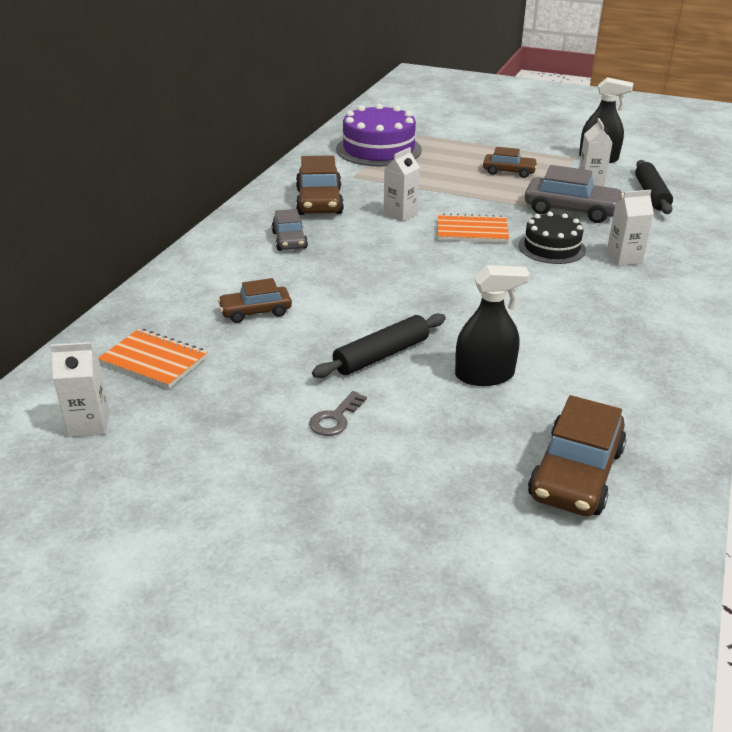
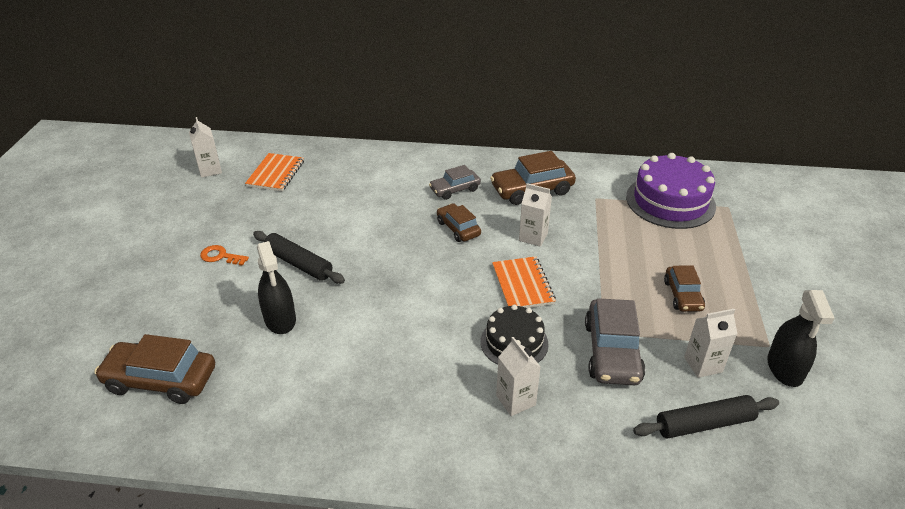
camera: 75 degrees right, 5 degrees up
(255, 311) = (343, 197): brown car -> brown car (458, 228)
(335, 418) = (220, 256): grey key -> orange key

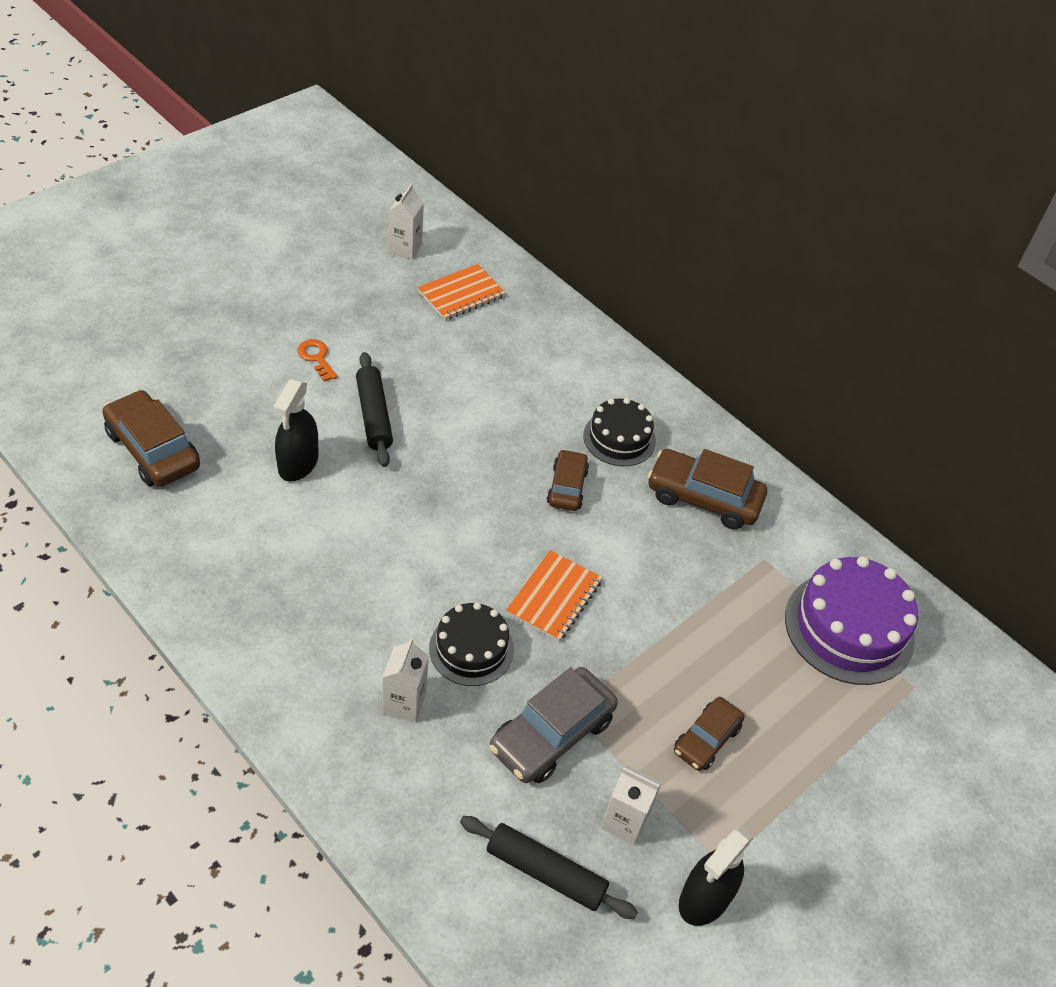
camera: 35 degrees right, 10 degrees up
(455, 189) = (619, 438): grey car -> black cake
(533, 237) = (632, 554): white carton -> none

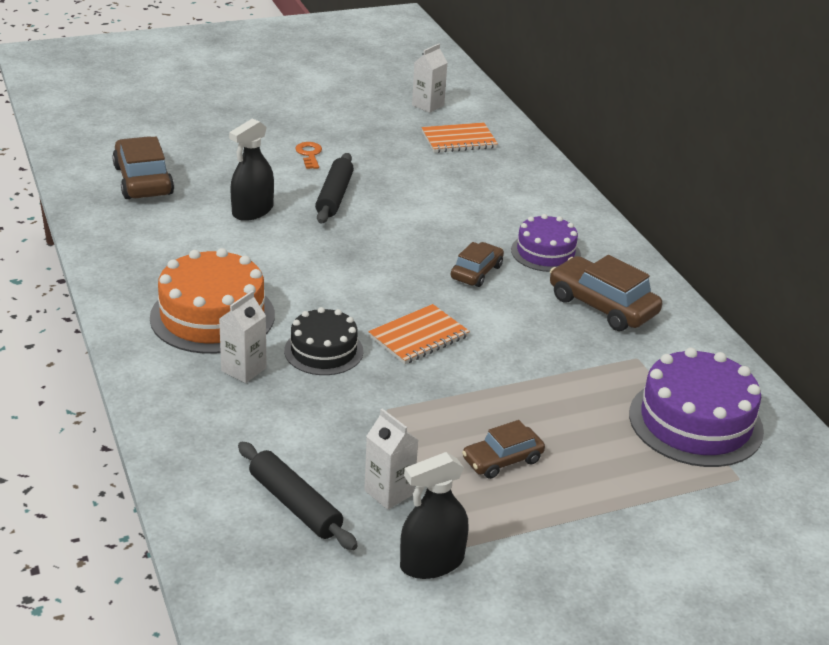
camera: 25 degrees right, 15 degrees down
(334, 636) = (212, 316): none -> orange cake
(552, 734) = (359, 420): grey car -> none
(619, 438) = (545, 252): black cake -> purple cake

